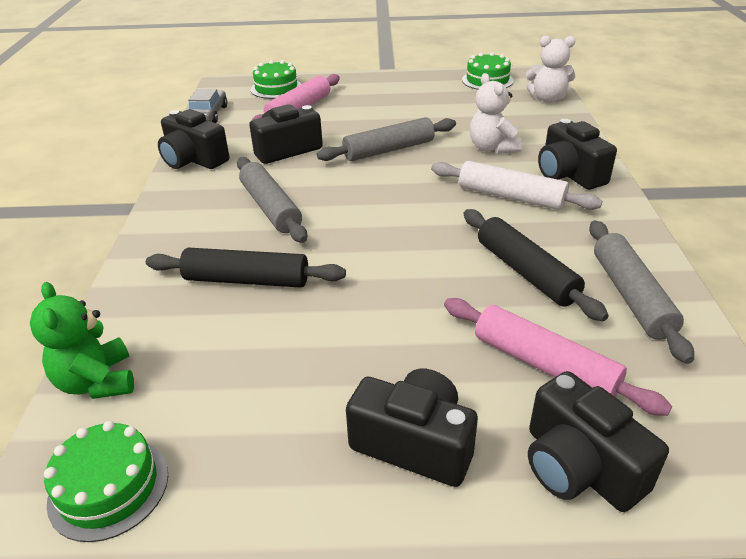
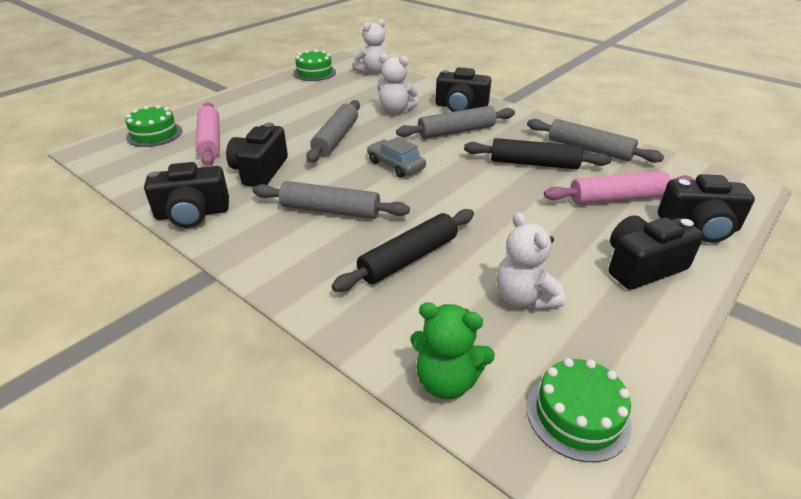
camera: 50 degrees left, 0 degrees up
(208, 114) = (129, 177): grey car -> grey car (396, 165)
(257, 375) = (524, 298): none -> white teddy bear
(511, 196) = (456, 131): white rolling pin -> grey rolling pin

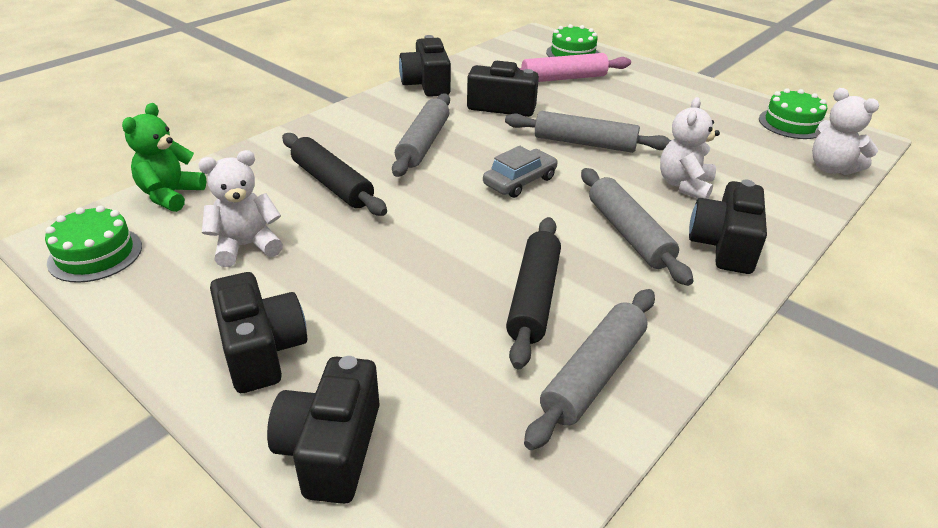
camera: 90 degrees right, 0 degrees up
(617, 198) = (427, 369): pink rolling pin -> none

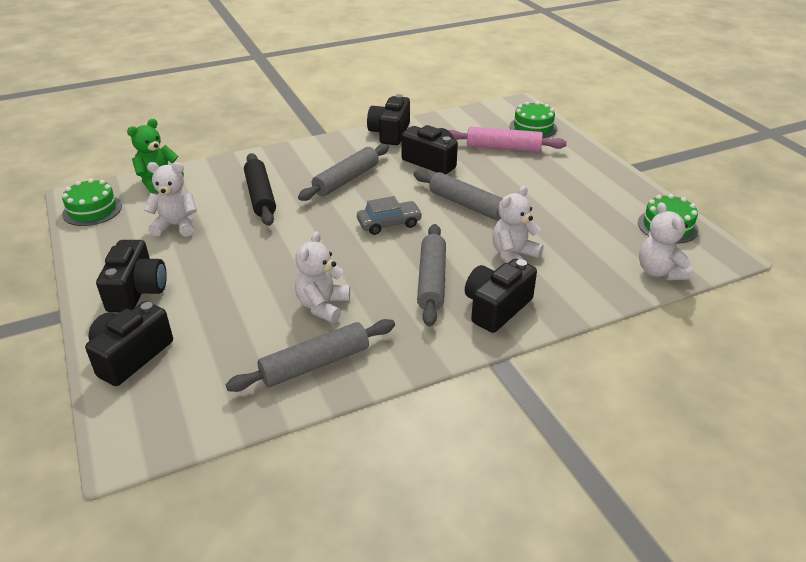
camera: 25 degrees right, 0 degrees up
(534, 298) = (323, 306): black rolling pin -> white teddy bear

